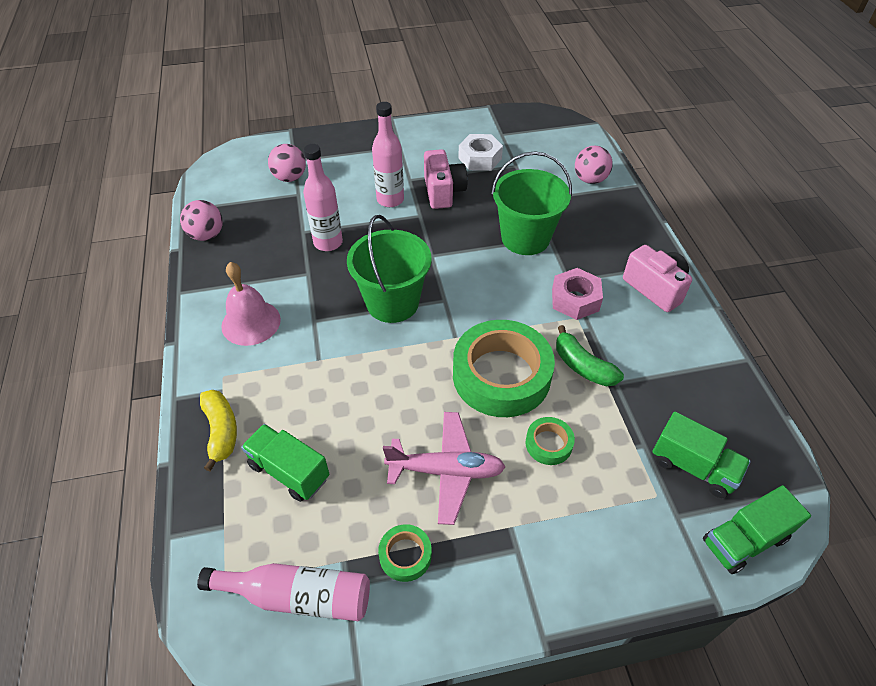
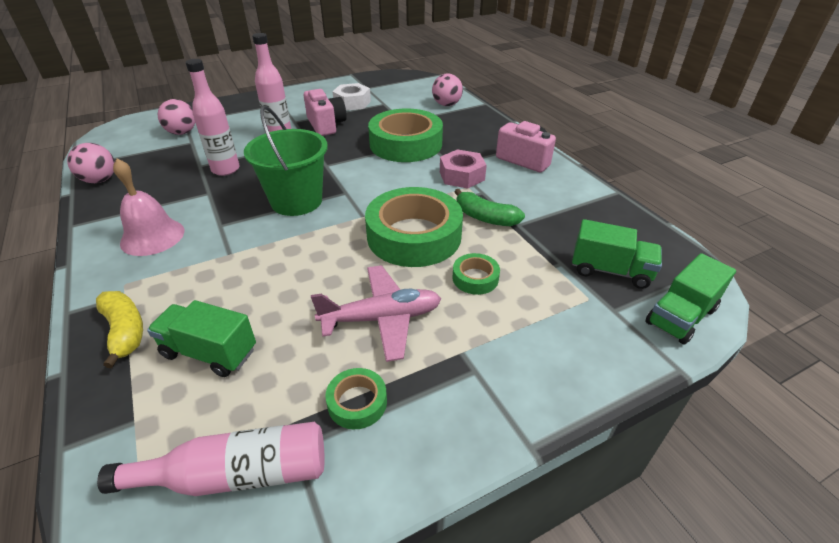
camera: 15 degrees left, 10 degrees down
(525, 238) = (406, 144): green bucket -> green tape

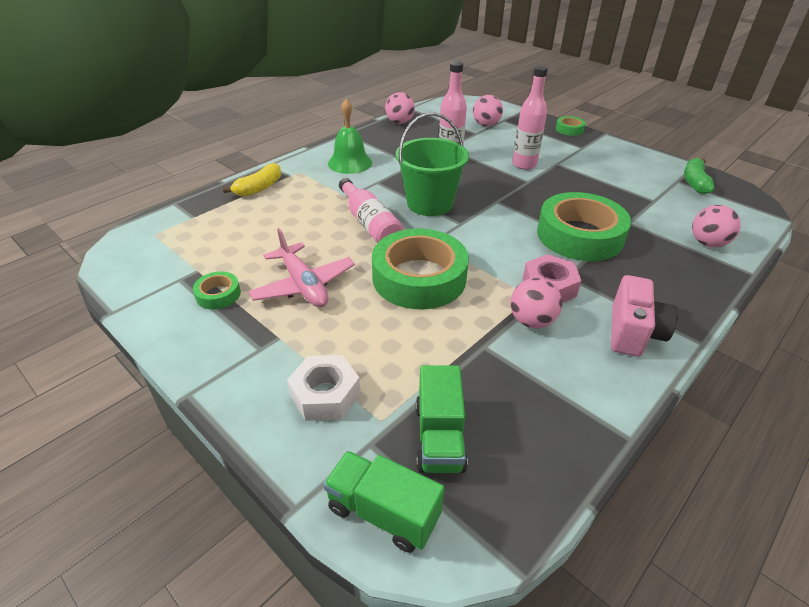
camera: 70 degrees right, 0 degrees up
(152, 236) = (350, 163): pink bell -> green bell
(209, 352) = (249, 222): green truck -> none
(236, 474) = (160, 263): pink bottle -> pink bottle (370, 224)
(326, 125) = (568, 181): pink camera -> none
(352, 103) = (631, 182): white nut -> white nut (325, 395)
(475, 278) = (376, 328): green tape -> green tape (569, 129)
(485, 217) = (479, 318): green banana -> green banana (694, 182)
(498, 195) = (531, 321): none -> pink ball

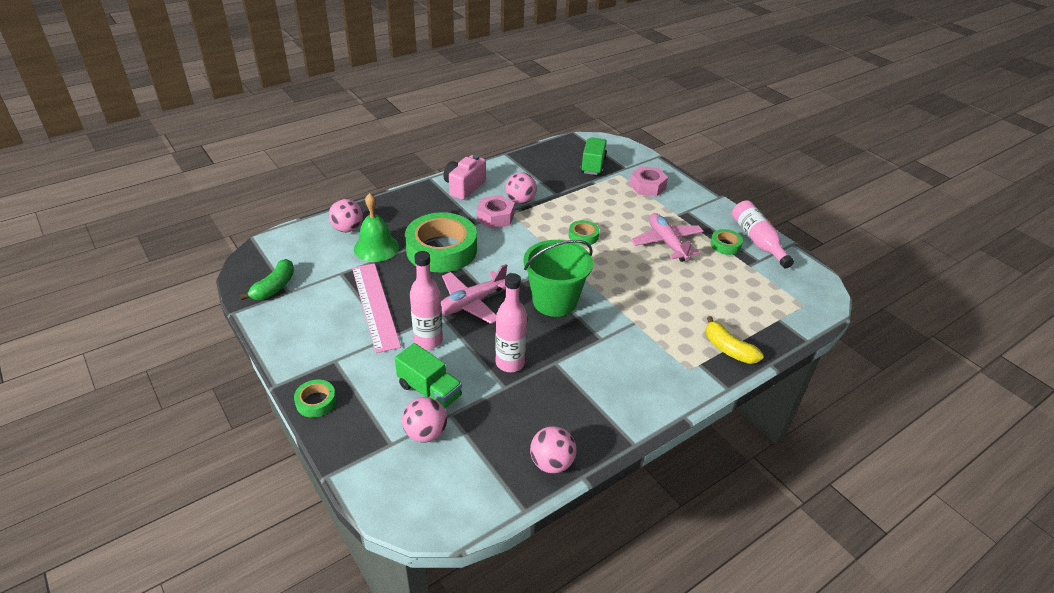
camera: 170 degrees left, 0 degrees up
(259, 188) = (728, 349): yellow banana -> yellow banana turned 90 degrees counterclockwise
(325, 395) = (647, 186): white nut -> pink nut
(350, 163) = (630, 376): green bell -> green bell (376, 247)
(370, 224) = (614, 287): pink bottle -> pink bottle (757, 241)
(383, 512) = (622, 150): green truck -> green truck (429, 391)
(419, 278) = (583, 236): green tape -> green tape, size x0.44
(508, 192) = (471, 303): none -> pink plane
(592, 180) = (375, 306): none -> pink ruler

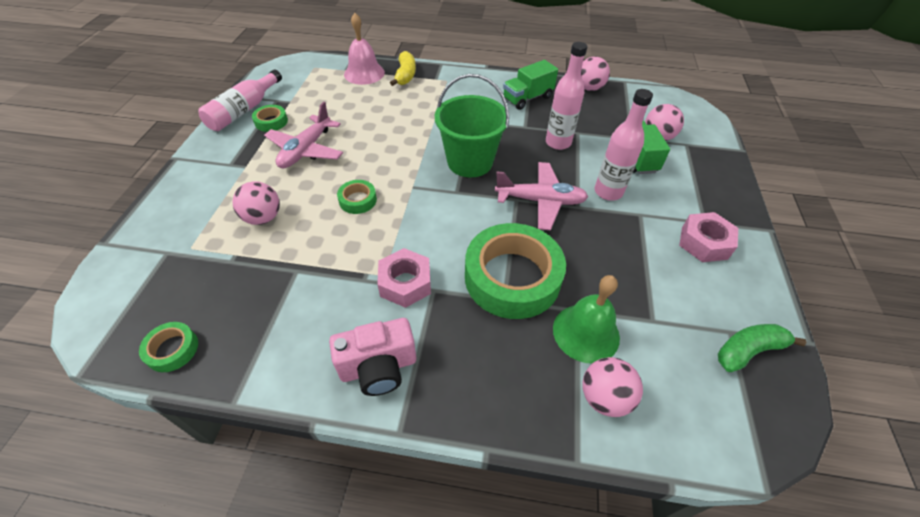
camera: 135 degrees left, 10 degrees up
(316, 402) = (735, 197): green tape -> green tape (172, 349)
(375, 306) = (636, 253): pink ruler -> none
(520, 201) = (347, 288): pink ball -> pink ball (263, 218)
(593, 165) = (186, 283): green truck -> green truck (527, 98)
(647, 186) = (201, 212): pink nut -> pink nut (704, 243)
(759, 326) = (364, 73): none -> pink bell

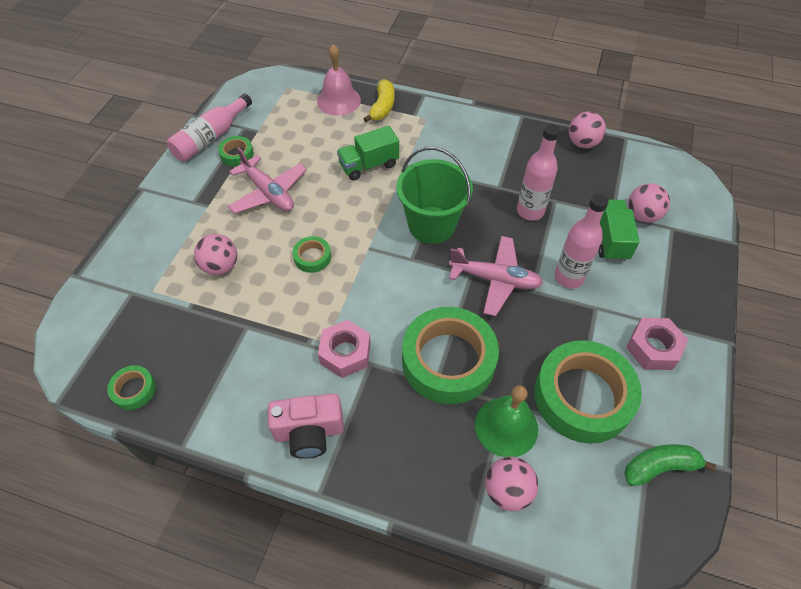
camera: 10 degrees right, 5 degrees up
(306, 150) = (268, 193): pink plane -> pink plane turned 75 degrees counterclockwise
(527, 98) = (510, 150): green truck -> green truck (369, 165)
(652, 294) = (582, 396): none -> green tape

